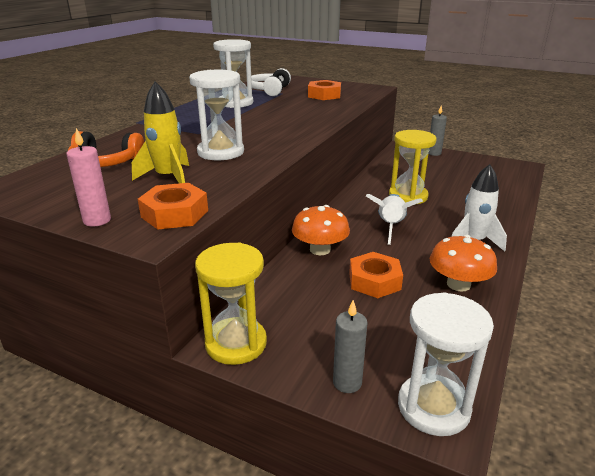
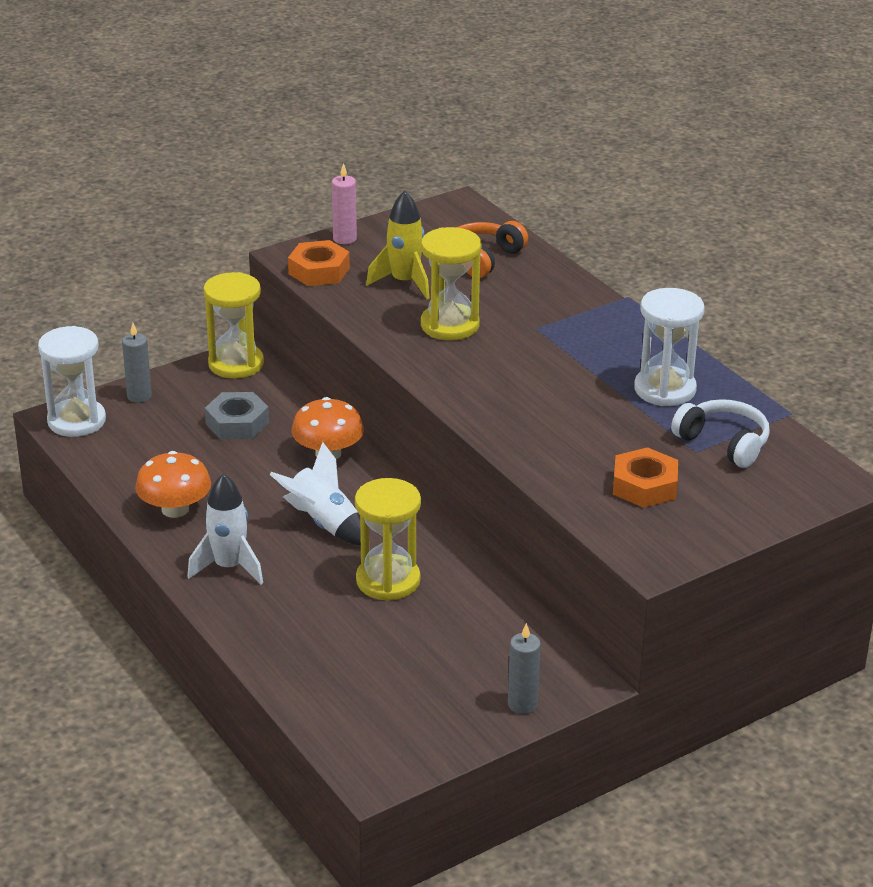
camera: 120 degrees right, 5 degrees up
(220, 152) = (450, 325): white hourglass -> yellow hourglass
(327, 302) = (237, 423): none -> grey nut
(374, 281) = (237, 462): orange nut -> none

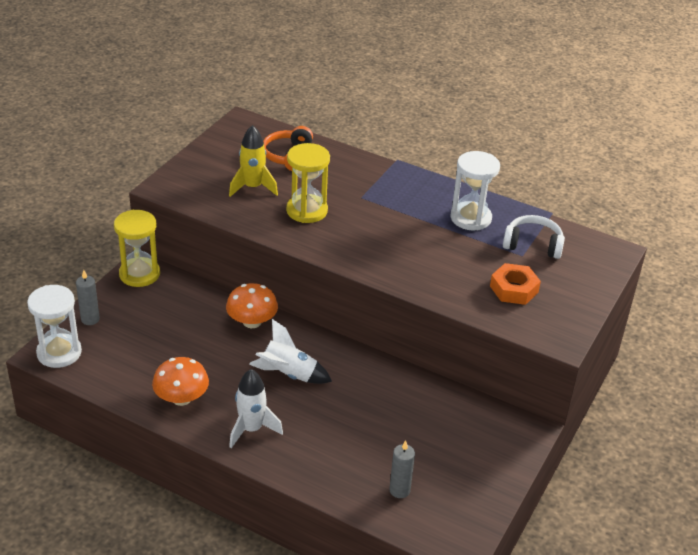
camera: 30 degrees left, 5 degrees up
(237, 423) = (174, 318): grey nut -> none
(319, 271) = (189, 194): orange nut -> none
(344, 239) = (187, 165): pink candle -> none
(388, 580) = (360, 402): yellow hourglass -> none
(522, 704) = (507, 460): grey candle -> grey candle (399, 490)

